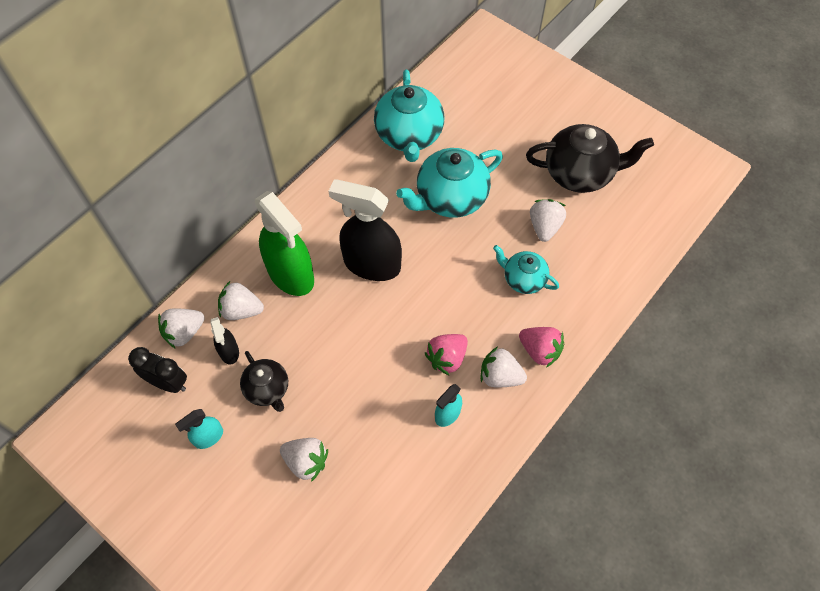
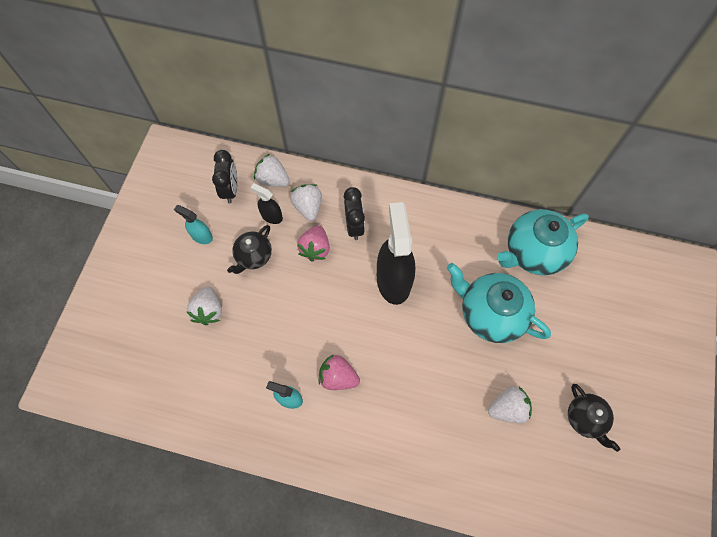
camera: 65 degrees right, 5 degrees up
(229, 351) = (271, 216): black spray bottle -> black spray bottle turned 75 degrees clockwise
(291, 274) = (354, 226): green spray bottle -> black clock
(500, 376) = (341, 428): white strawberry -> none
(523, 279) = (444, 410): turquoise teapot -> none
(539, 351) = (381, 453): pink strawberry -> pink strawberry (315, 249)
(580, 173) = (585, 419): black teapot -> black teapot, size x0.58

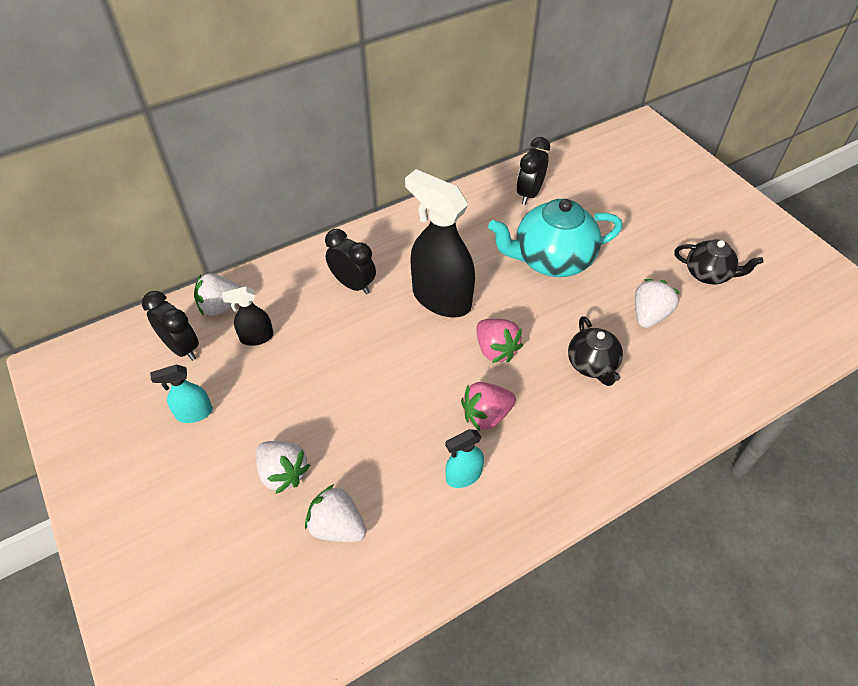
camera: 45 degrees left, 15 degrees down
(253, 256) = (277, 385): black teapot -> black teapot (592, 365)
(308, 207) = (288, 303): white strawberry -> white strawberry (337, 526)
(315, 249) = (336, 330): pink strawberry -> pink strawberry (495, 350)
(533, 252) = (529, 194): turquoise teapot -> black clock

